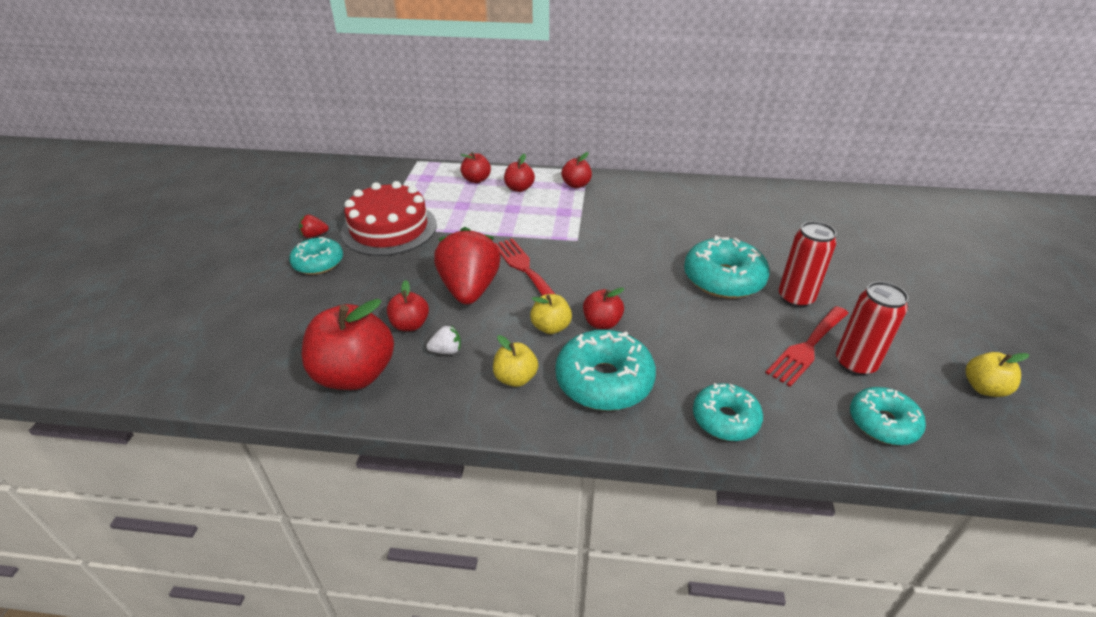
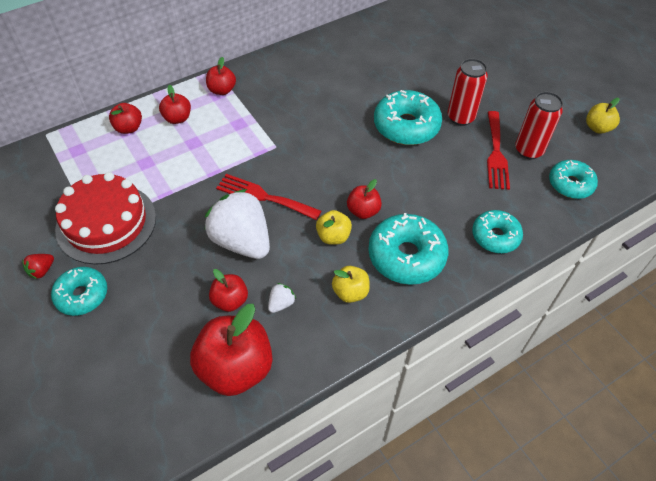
camera: 40 degrees left, 15 degrees up
(469, 289) = (242, 241): red strawberry -> white strawberry

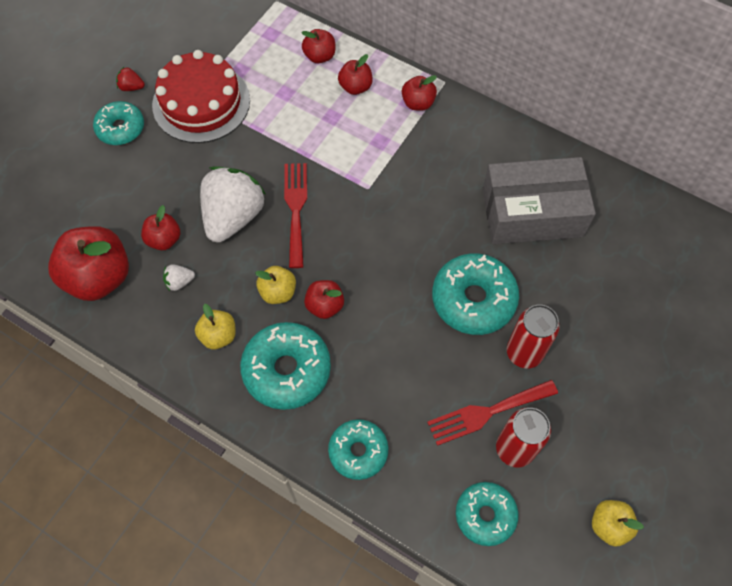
camera: 65 degrees right, 10 degrees up
(281, 303) = (179, 282): white strawberry -> white strawberry turned 150 degrees clockwise
(356, 70) = (532, 212): none -> grey box

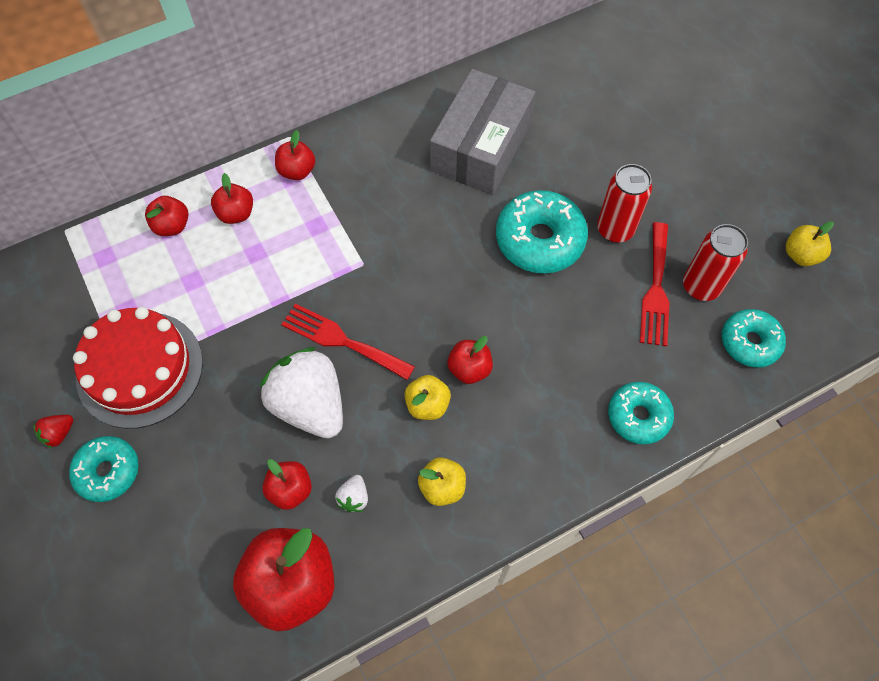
camera: 60 degrees left, 0 degrees up
(287, 370) = (519, 439): turquoise donut -> none

